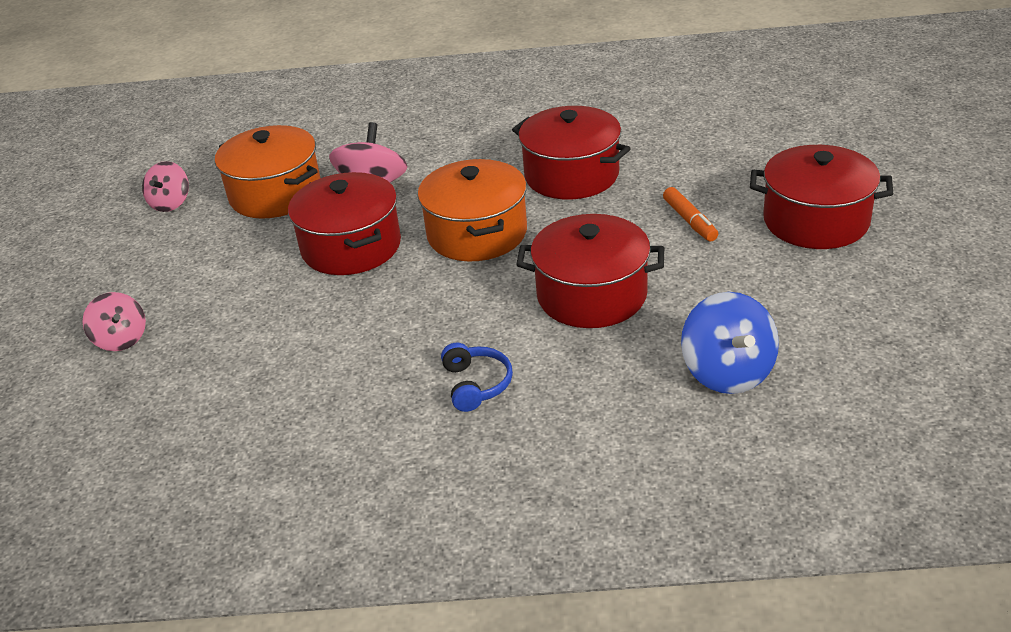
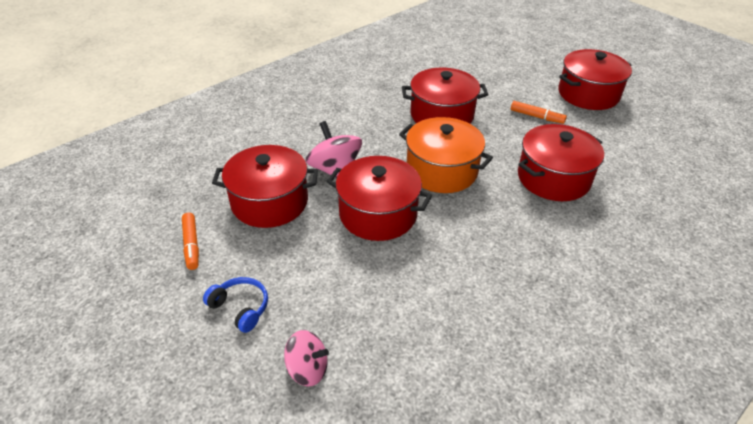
camera: 45 degrees left, 5 degrees up
(170, 203) = (191, 245): pink spinning top -> orange marker
(275, 194) = (270, 202): orange pot -> red pot
(476, 384) = (577, 261): blue headphones -> blue headphones (240, 308)
(728, 372) = (669, 187): blue spinning top -> none

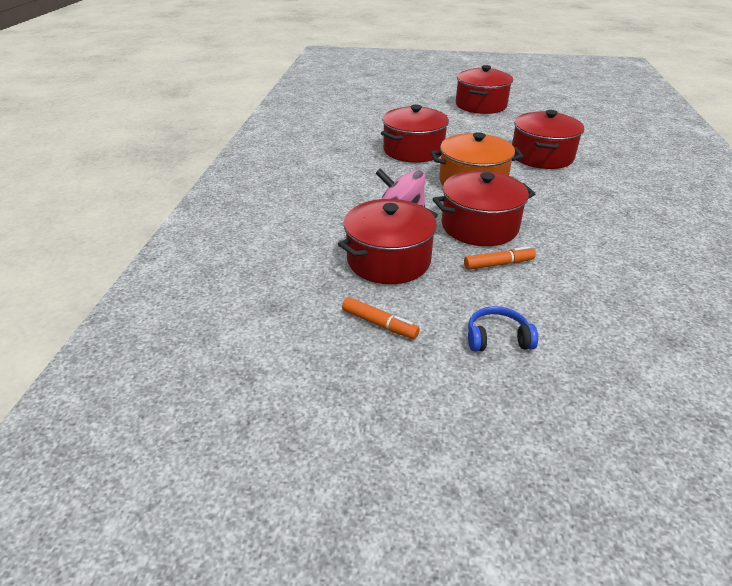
camera: 40 degrees left, 5 degrees down
(307, 369) = (608, 341): pink spinning top -> none
(536, 117) = (474, 128): orange marker -> orange marker (498, 264)

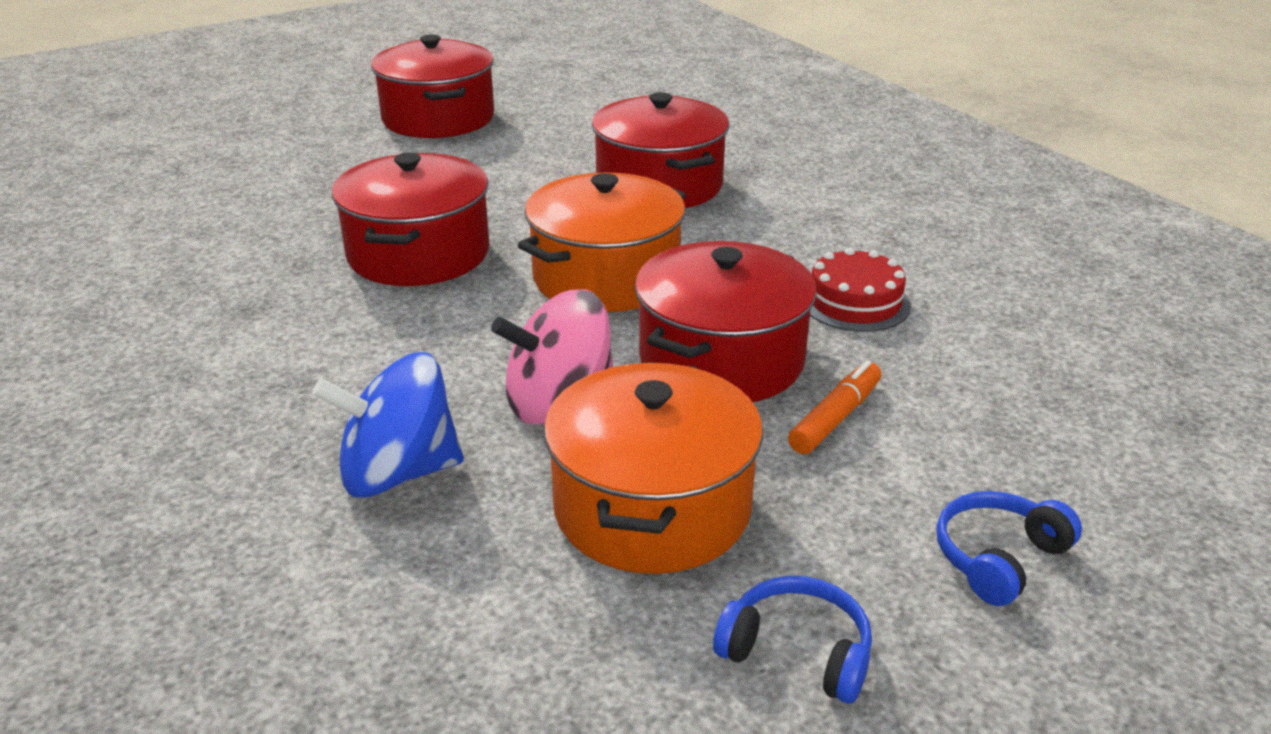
camera: 40 degrees left, 5 degrees down
(323, 214) = (398, 473): none -> blue spinning top
(379, 324) = (797, 651): orange marker -> blue headphones
(388, 260) = (652, 508): red pot -> orange pot
(569, 229) = (855, 302): none -> red cake

